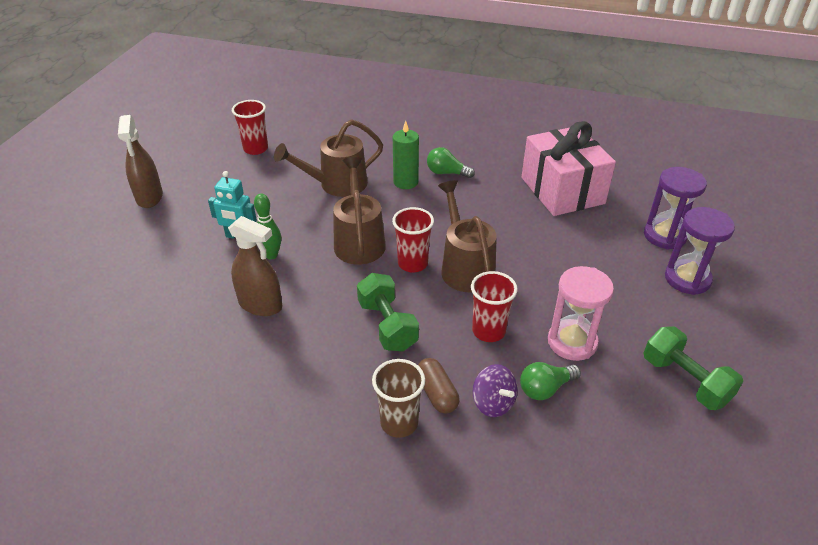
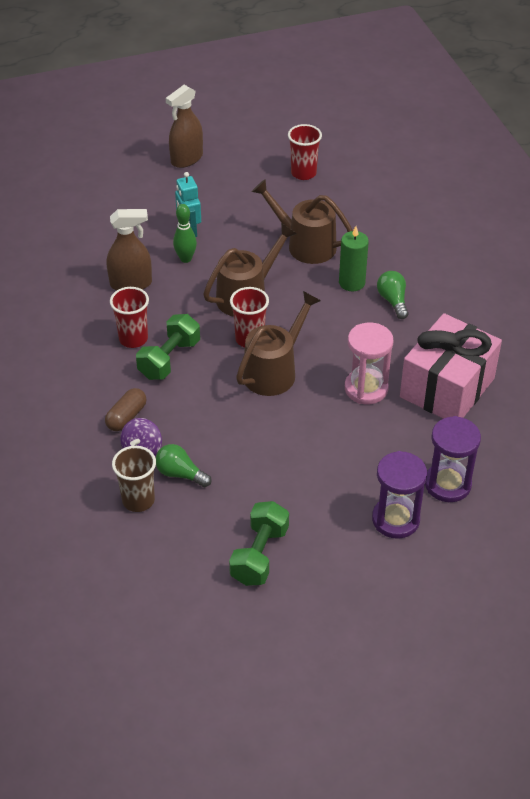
camera: 55 degrees right, 5 degrees up
(260, 305) = (131, 284): brown spray bottle -> brown spray bottle turned 90 degrees counterclockwise
(399, 423) = (85, 410): brown cup -> brown cup (138, 500)
(488, 331) = (213, 417): red cup -> red cup (133, 339)
(572, 342) = (244, 471): pink hourglass -> pink hourglass (366, 388)

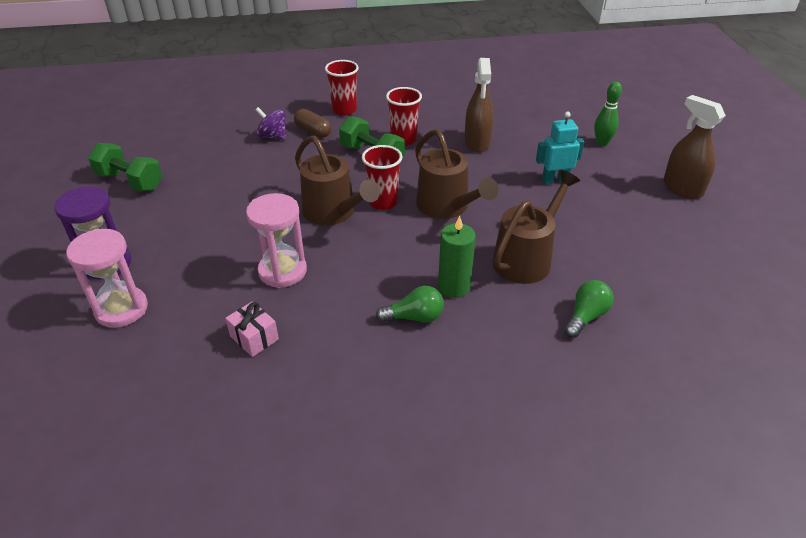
camera: 100 degrees right, 5 degrees down
(138, 500) = (224, 131): brown cup -> none
(180, 474) = (238, 151): green light bulb -> green light bulb (586, 316)
(185, 259) = (510, 174): green bowling pin -> green bowling pin (602, 143)
(303, 173) = (670, 275): red cup -> red cup (344, 110)
(447, 387) = (254, 338): pink gift -> pink gift, size x0.41
(447, 484) = (121, 309): purple hourglass -> pink hourglass

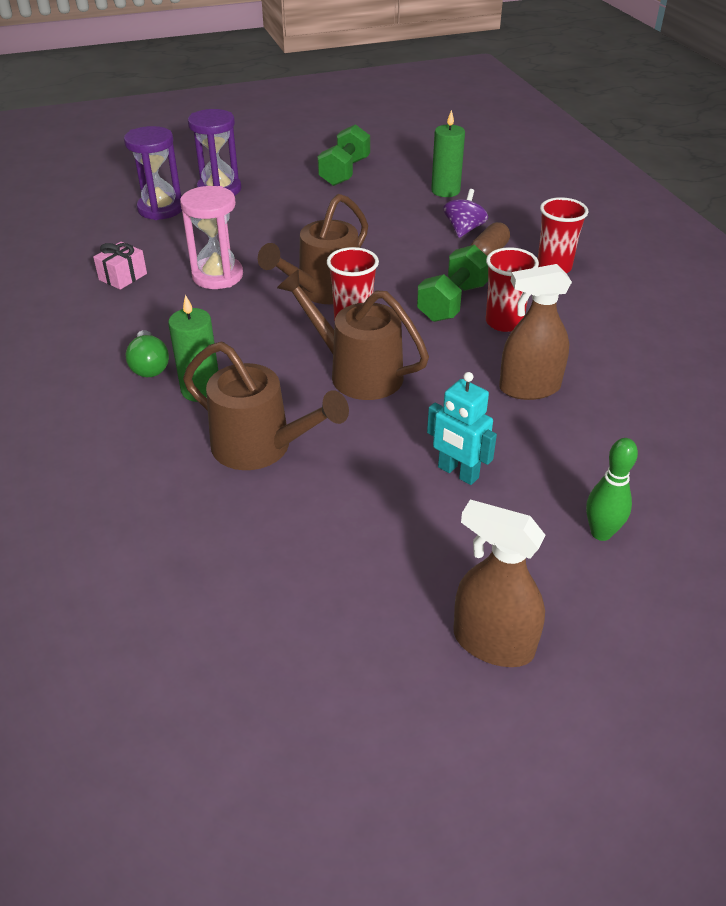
camera: 80 degrees right, 0 degrees up
(121, 309) = (160, 209): pink hourglass -> purple hourglass
(205, 135) = (445, 191): none -> green candle
(447, 207) = (356, 373): brown watering can -> brown watering can turned 75 degrees clockwise
(554, 180) = (457, 473): turquoise robot -> turquoise robot turned 150 degrees clockwise
(586, 316) = (149, 504): green light bulb -> none
(682, 188) = (492, 643): brown spray bottle -> brown spray bottle turned 105 degrees counterclockwise

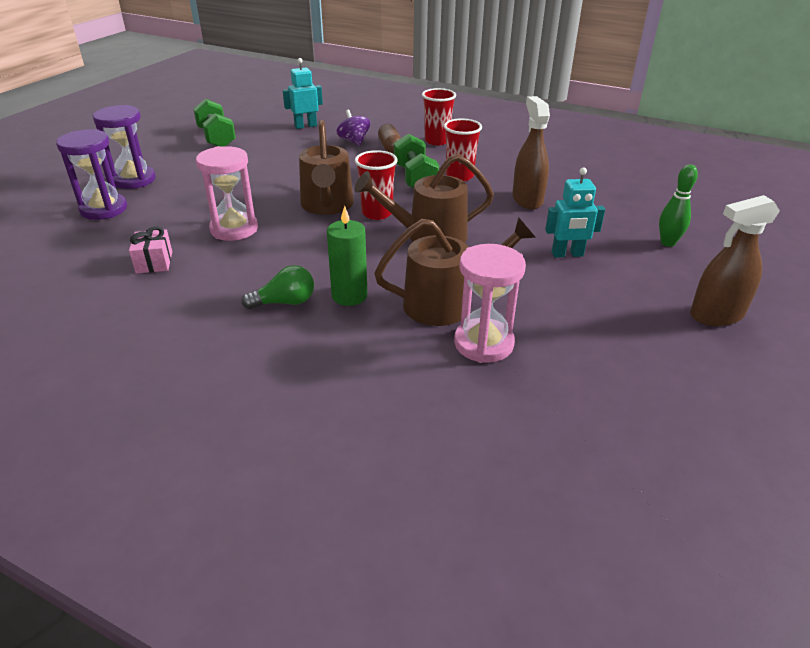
camera: 45 degrees left, 5 degrees down
(149, 366) = (285, 302): green light bulb -> green light bulb turned 45 degrees counterclockwise
(225, 503) = (483, 343): none -> pink hourglass
(445, 191) = (305, 126): green candle -> turquoise robot
(529, 388) = (527, 200): brown spray bottle -> brown spray bottle turned 135 degrees clockwise

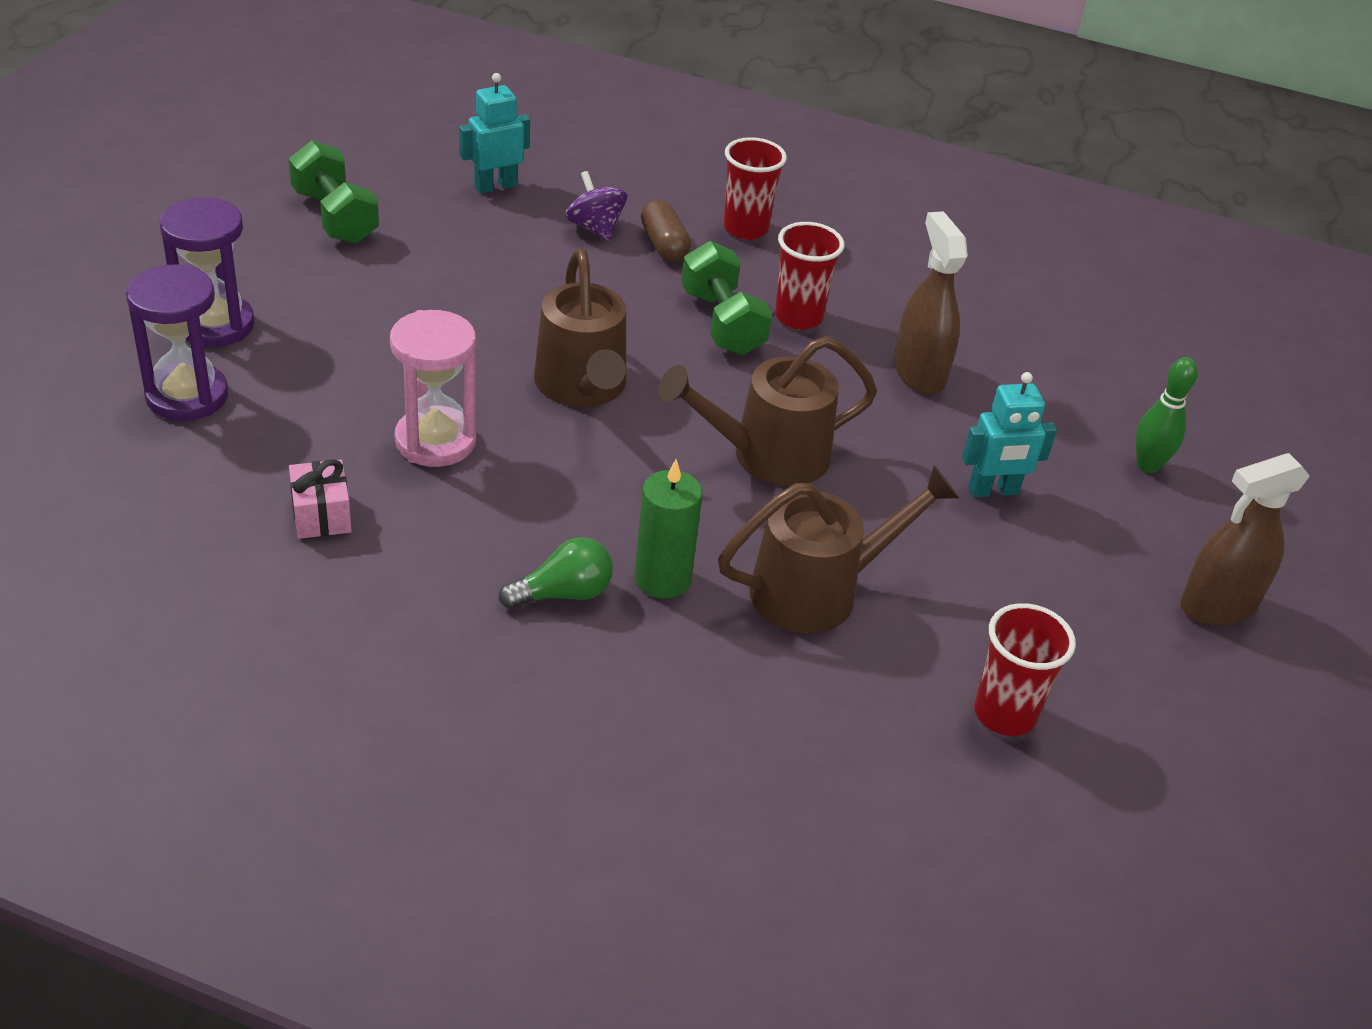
camera: 10 degrees left, 5 degrees up
(377, 213) = (672, 404): red cup -> red cup (1004, 714)
(483, 343) = (882, 664): pink hourglass -> none

